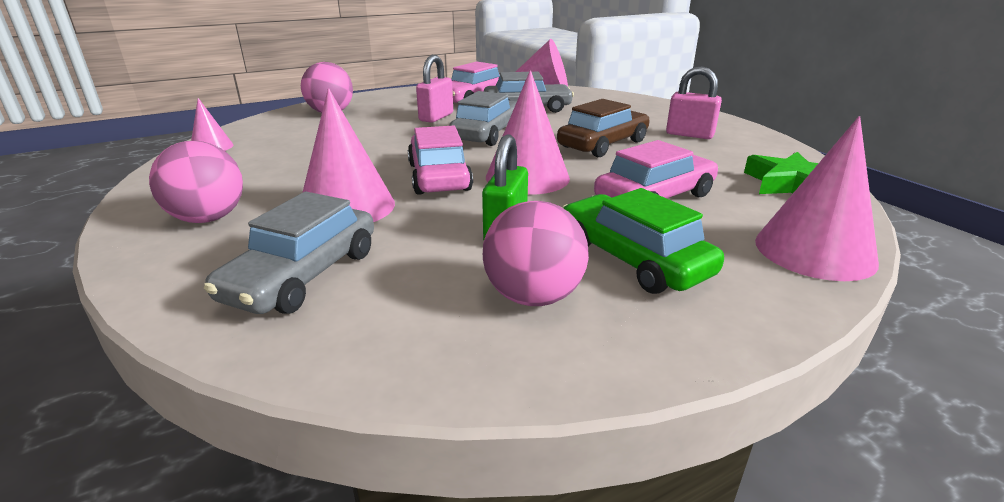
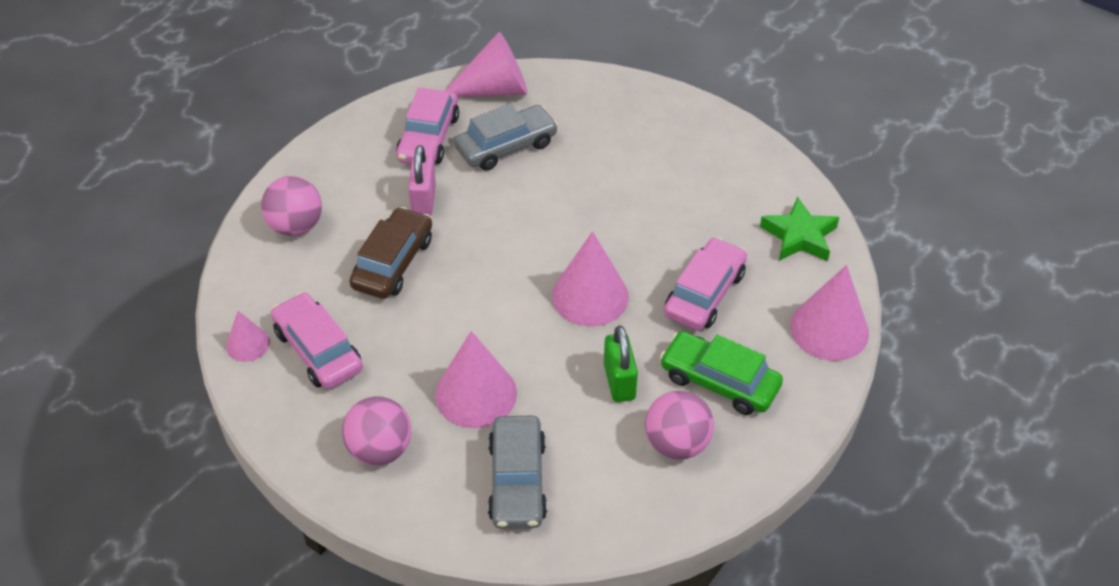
camera: 25 degrees left, 20 degrees up
(439, 177) = (515, 321): pink car -> pink car (318, 350)
(487, 134) = (503, 223): grey car -> none
(603, 144) = (624, 210): brown car -> brown car (393, 263)
(689, 135) = (694, 162): pink padlock -> none

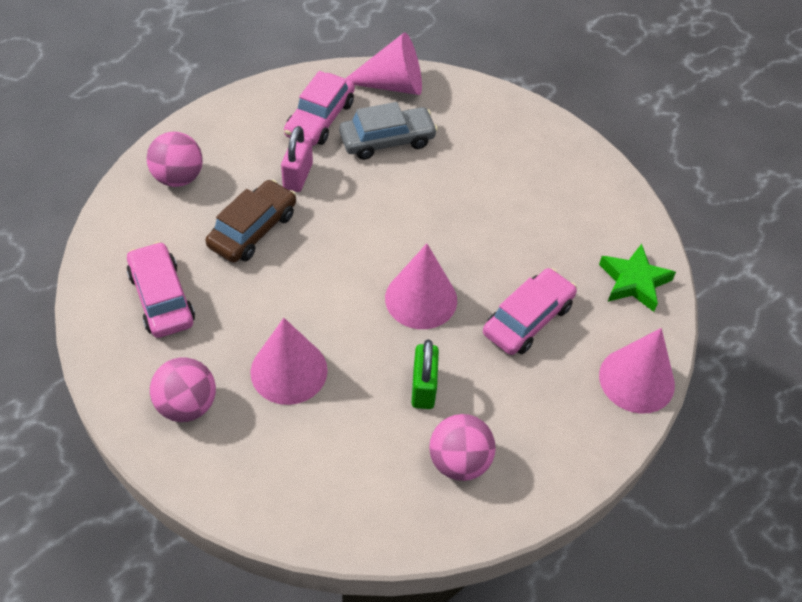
camera: 10 degrees right, 5 degrees up
(248, 344) = (102, 279): pink cone -> none
(517, 481) = (301, 464): grey car -> none
(719, 381) = (517, 408): green car -> none

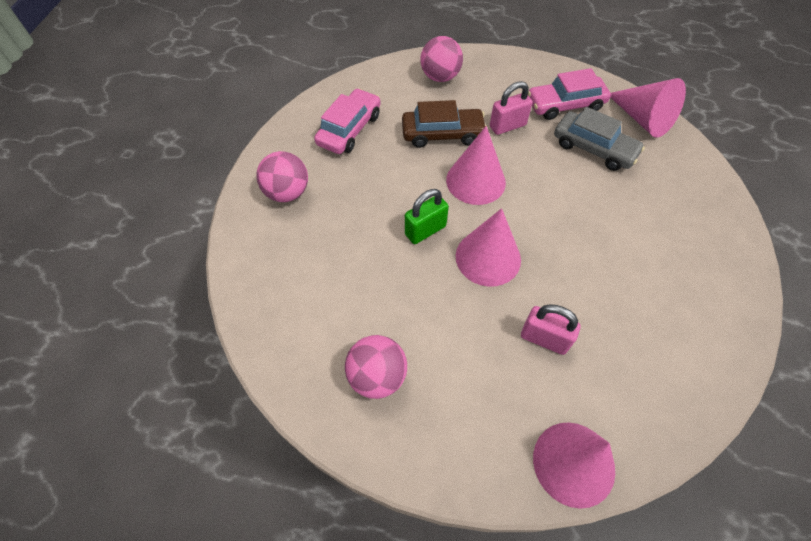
camera: 55 degrees right, 5 degrees up
(289, 371) = (358, 224): pink cone -> pink cone (475, 181)
(423, 388) = (417, 310): green padlock -> green padlock (425, 230)
(528, 319) = (544, 338): pink car -> pink padlock
(634, 282) = (667, 395): green star -> none

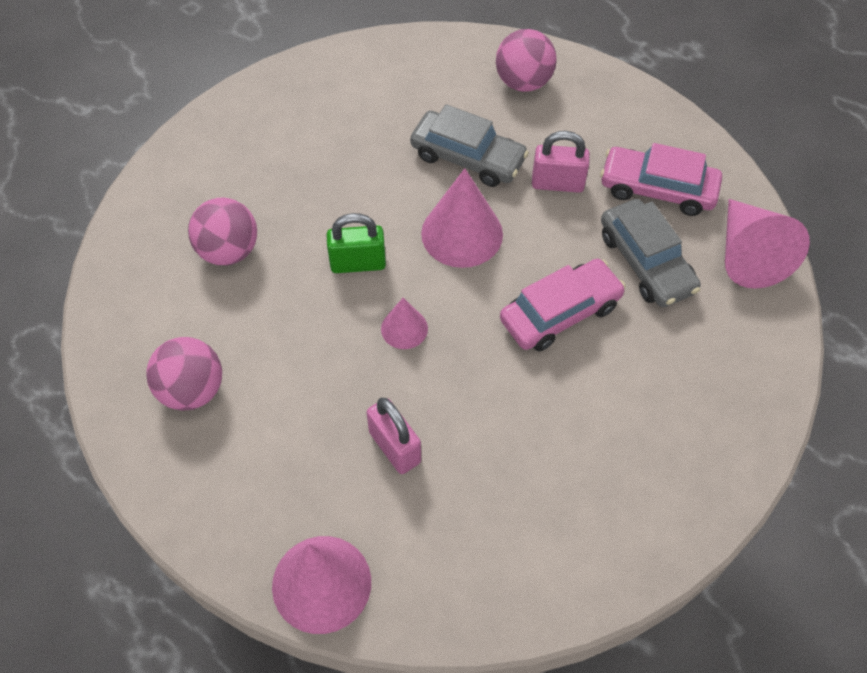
camera: 30 degrees right, 0 degrees up
(287, 192) = (240, 148): pink ball -> pink ball (229, 251)
(349, 129) = (362, 103): pink car -> pink car (560, 313)
(442, 134) = (468, 158): brown car -> grey car
(488, 257) = (404, 328): pink cone -> pink cone, size x0.54

